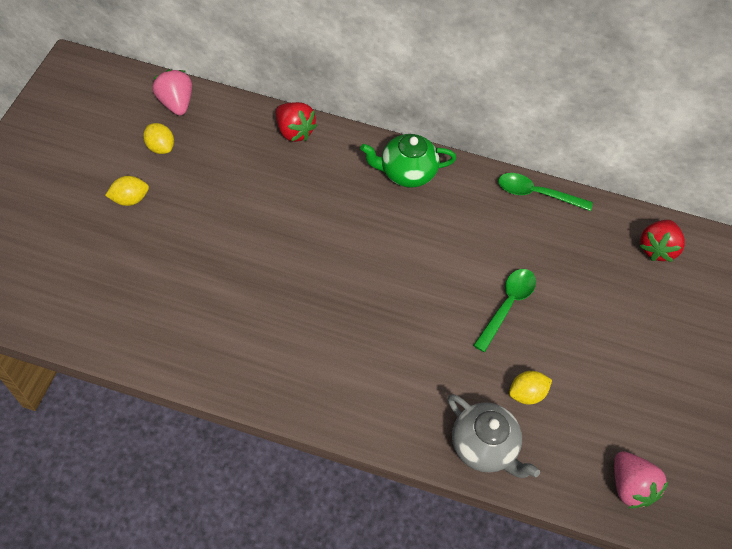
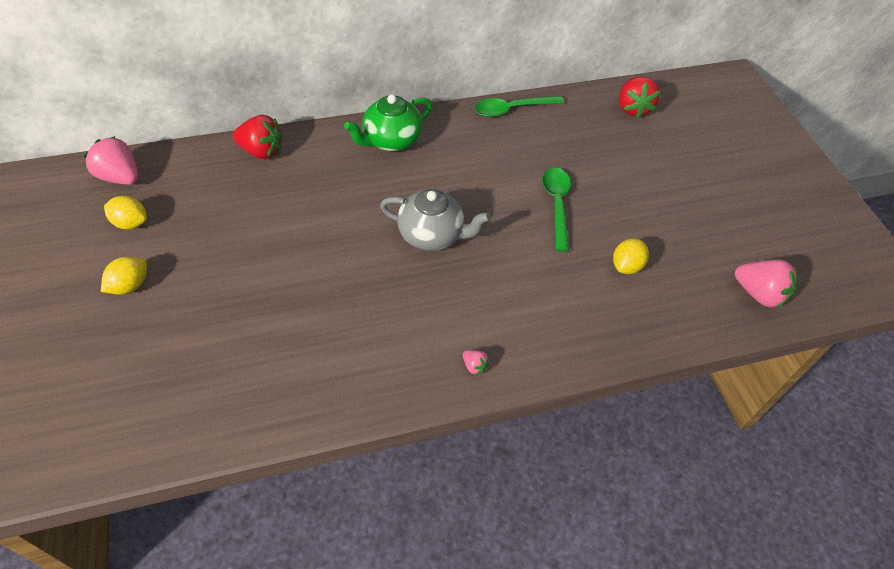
camera: 30 degrees left, 5 degrees down
(333, 404) = (474, 366): none -> pink strawberry
(484, 446) = (627, 327): grey teapot -> grey teapot (432, 235)

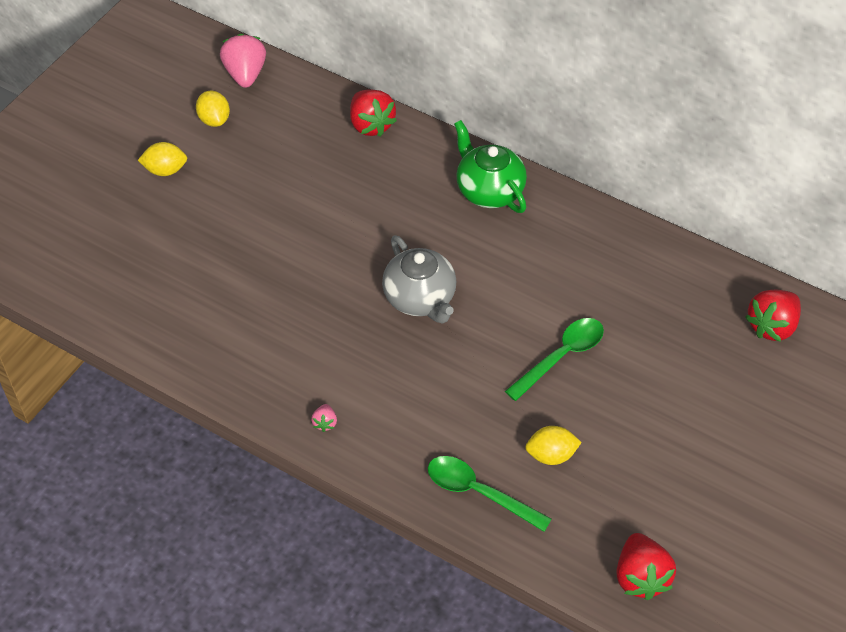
camera: 50 degrees right, 0 degrees up
(391, 140) = (489, 190): green teapot -> green teapot turned 45 degrees clockwise
(512, 109) = (641, 239): green spoon -> green spoon (479, 492)
(758, 294) = (640, 577): pink strawberry -> red strawberry

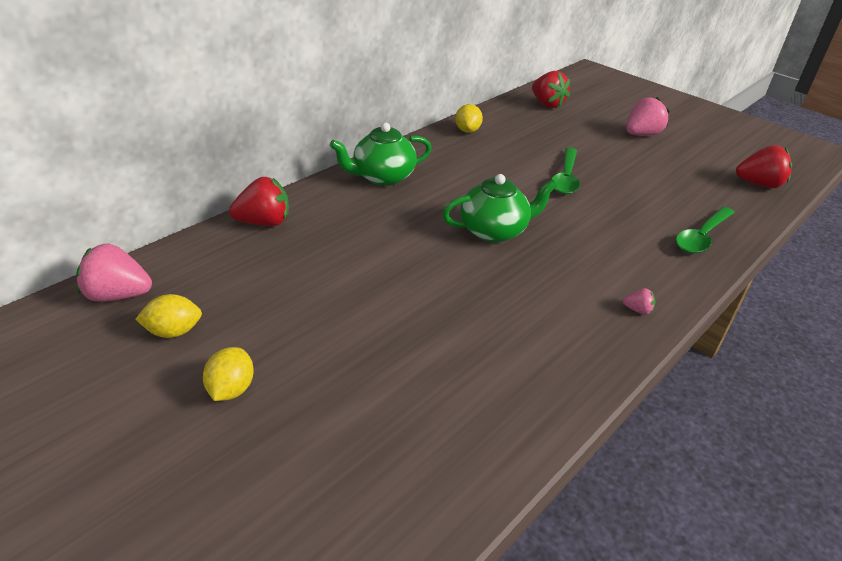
camera: 80 degrees left, 15 degrees down
(420, 298) = (494, 231): grey teapot -> green teapot
(551, 455) = (660, 199): yellow lemon -> yellow lemon (467, 130)
(561, 356) = (566, 178): green spoon -> green spoon turned 135 degrees counterclockwise
(729, 442) = (641, 134): none -> pink strawberry

